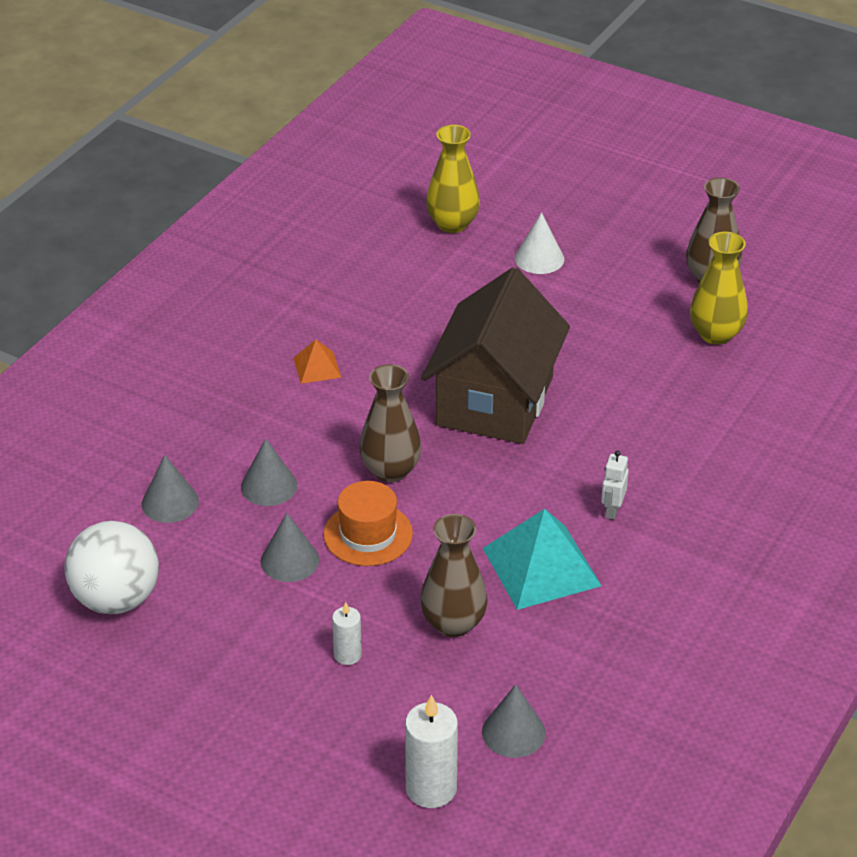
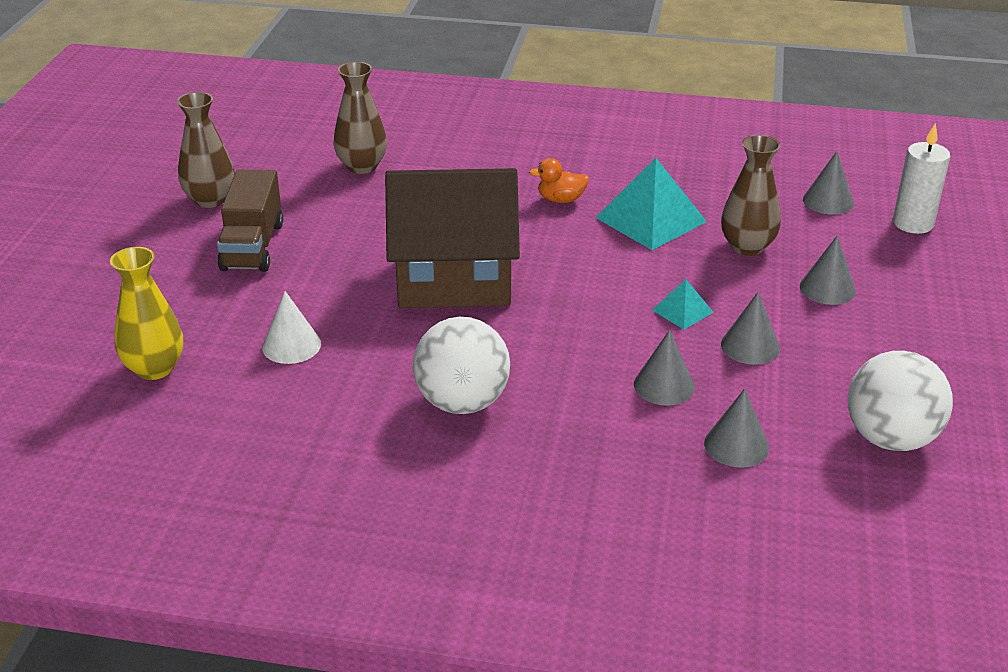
camera: 110 degrees left, 5 degrees down
(317, 367) = (462, 402): orange pyramid -> white ball
(347, 655) = (827, 288): white candle -> grey cone
(368, 534) = (682, 311): orange hat -> turquoise pyramid
(390, 470) = (590, 318): brown vase -> brown vase (362, 166)
(539, 258) = (206, 298): white cone -> white cone (291, 345)
(612, 293) = (253, 246): none -> brown truck
(612, 510) = (561, 199): white robot -> orange duck
(716, 334) = (297, 186): yellow vase -> none

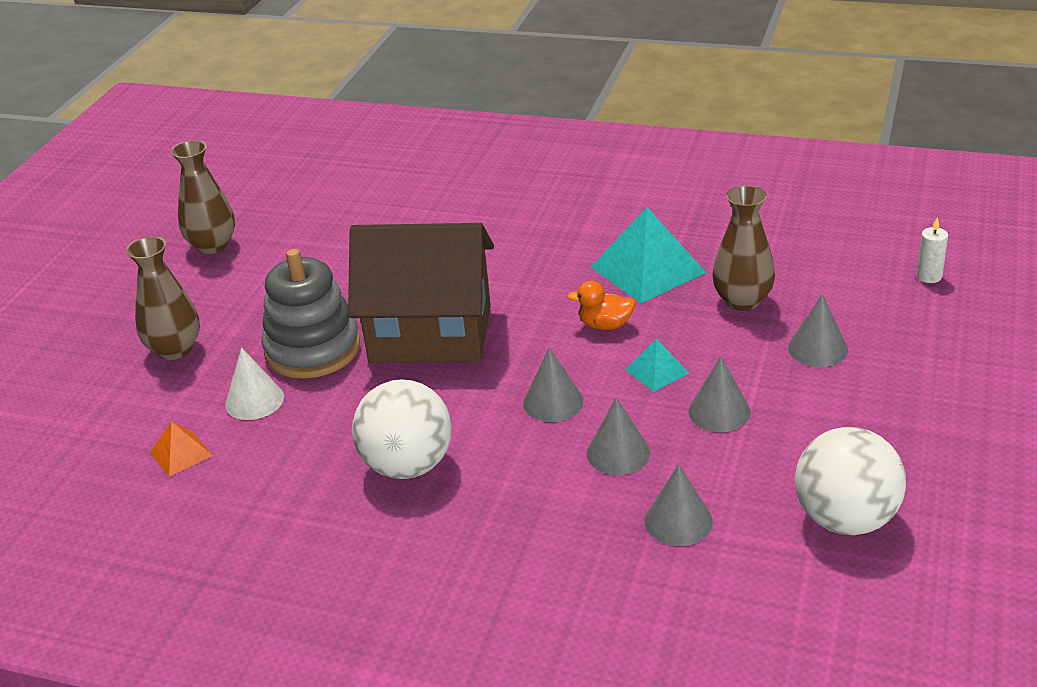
camera: 10 degrees right, 0 degrees up
(154, 368) = (118, 421): yellow vase -> none
(228, 397) = (181, 453): none -> orange pyramid
(253, 246) = (242, 295): brown truck -> none
(339, 296) = (313, 349): none -> grey stacking toy
(362, 166) = (368, 210): brown vase -> brown vase (175, 349)
(561, 199) = (559, 247): orange duck -> orange duck (605, 325)
(828, 201) = (842, 250): grey cone -> grey cone (553, 402)
(913, 223) = (929, 276): white candle -> white candle, size x0.58

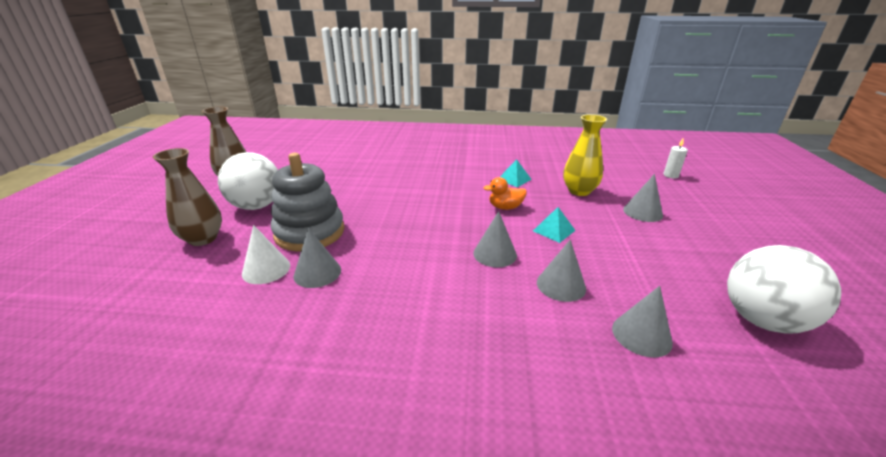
camera: 15 degrees left, 5 degrees down
(181, 453) = (199, 316): orange pyramid -> none
(408, 466) = (401, 309): white ball -> white ball (257, 206)
(430, 334) = (392, 218): brown house -> none
(648, 269) = (514, 179): turquoise pyramid -> turquoise pyramid, size x0.50
(719, 411) = (611, 252): grey cone -> grey cone (317, 272)
(742, 300) = (579, 191): brown vase -> yellow vase

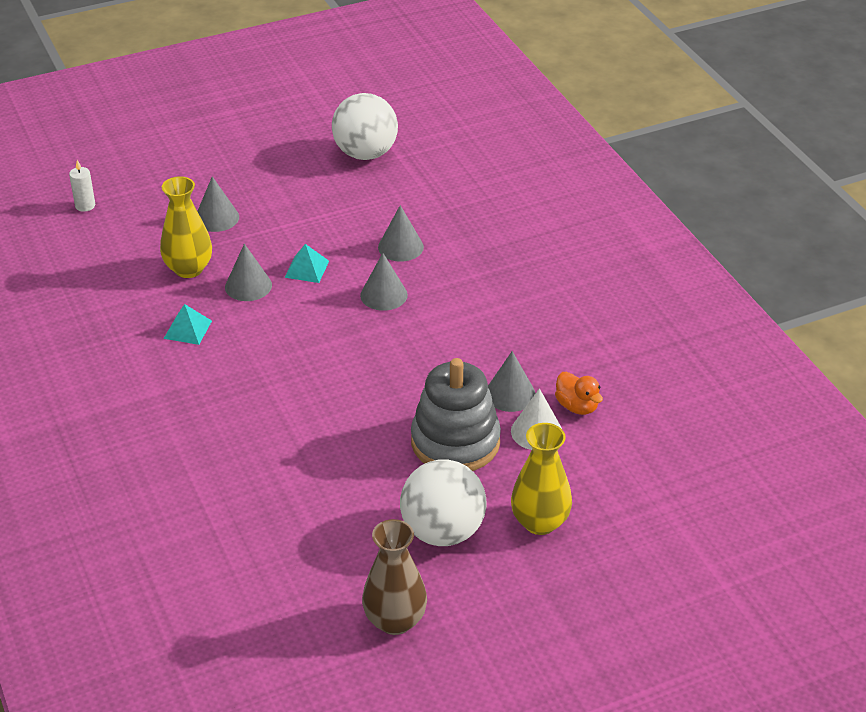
camera: 120 degrees left, 10 degrees up
(203, 239) = (540, 522): brown vase -> yellow vase
(505, 207) = (278, 315): orange duck -> orange duck (577, 406)
(641, 335) = (430, 202): grey cone -> grey cone (248, 286)

